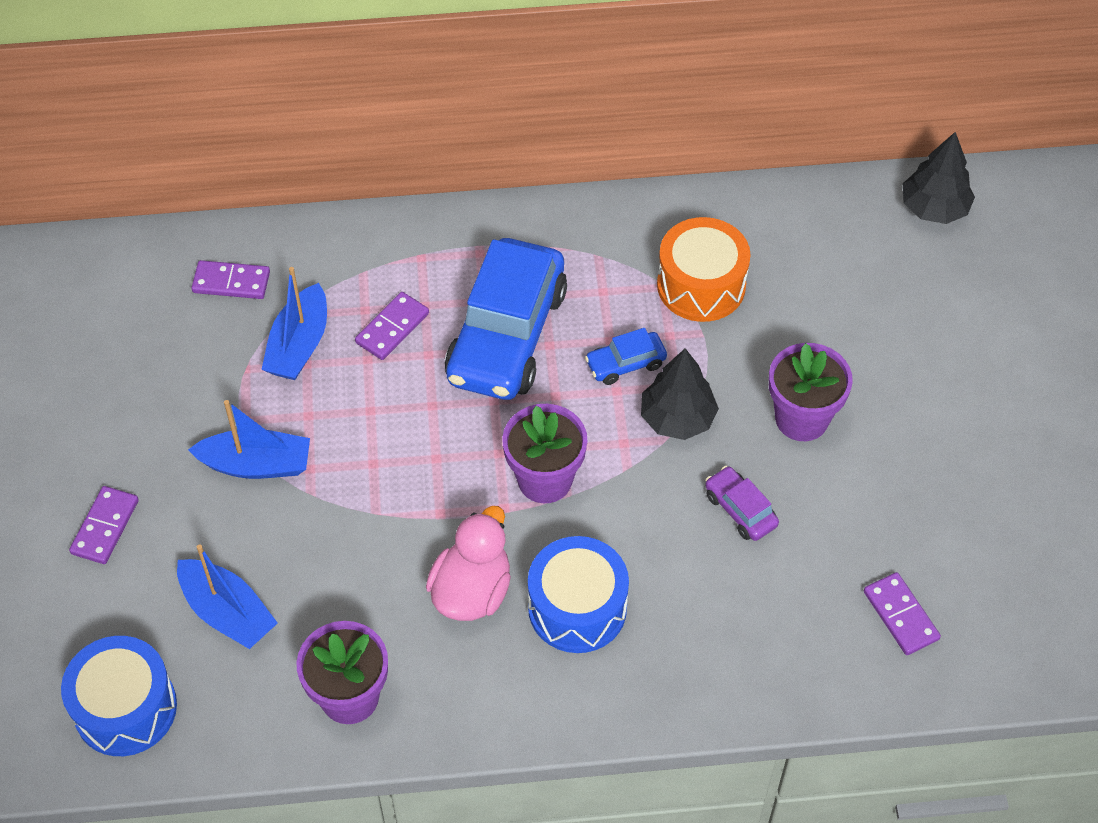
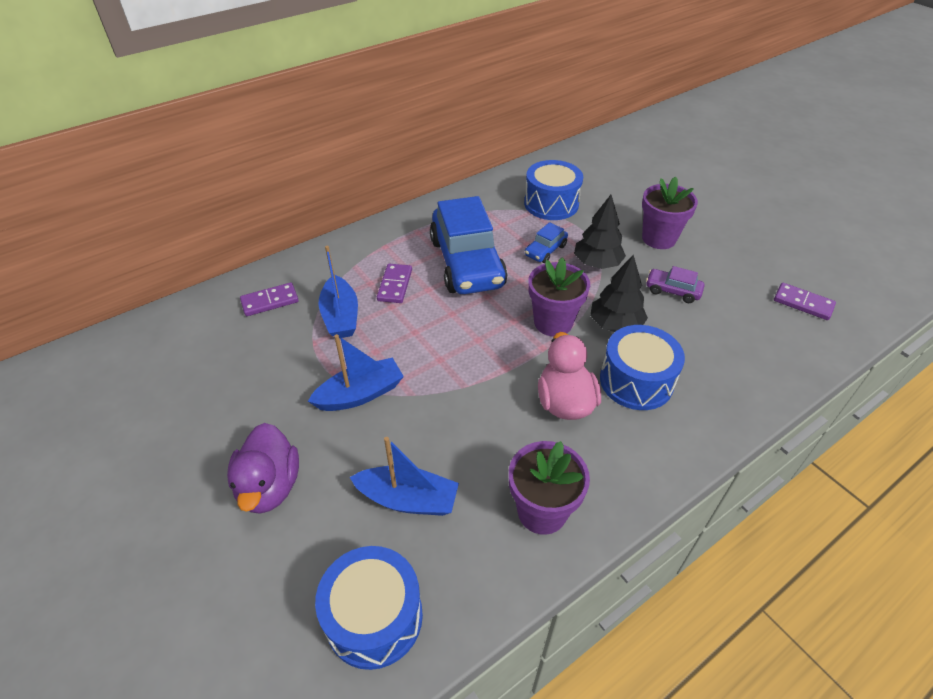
camera: 30 degrees left, 10 degrees down
(105, 527) = (269, 486): purple domino -> purple duck
(701, 285) = (551, 204): orange drum -> blue drum
(934, 208) = (628, 139): black tree -> black tree (615, 325)

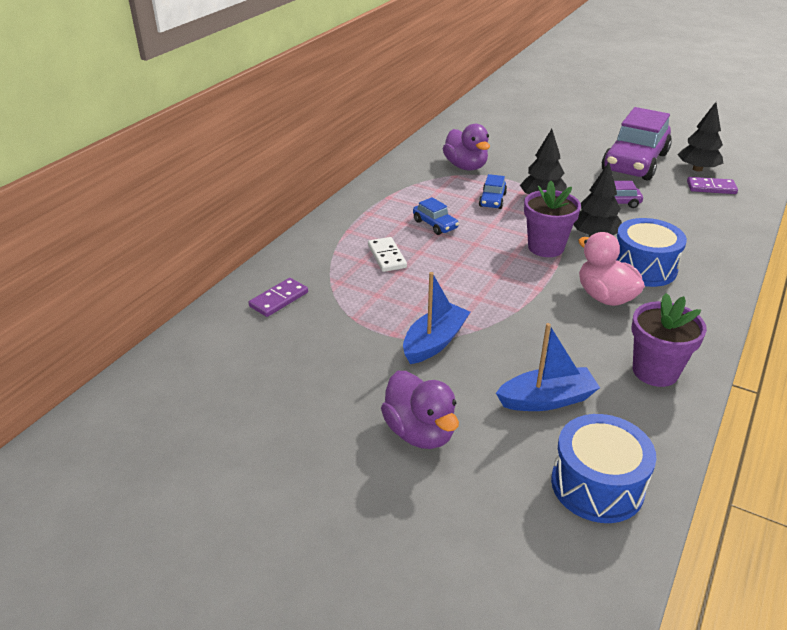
camera: 25 degrees left, 10 degrees down
(340, 316) = (359, 292): blue boat -> none
(395, 285) = (387, 256): purple domino -> white domino
(467, 263) = (435, 225): blue car -> blue car, size x0.43
(551, 204) = (465, 166): blue drum -> purple duck
(659, 238) = (573, 171): purple flower pot -> none
(738, 246) = (634, 162): none -> purple car
(807, 274) = (697, 169): none -> black tree

